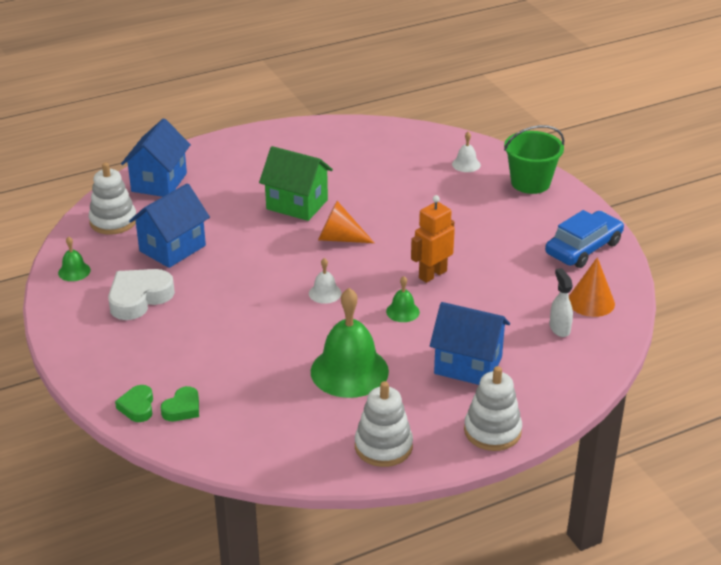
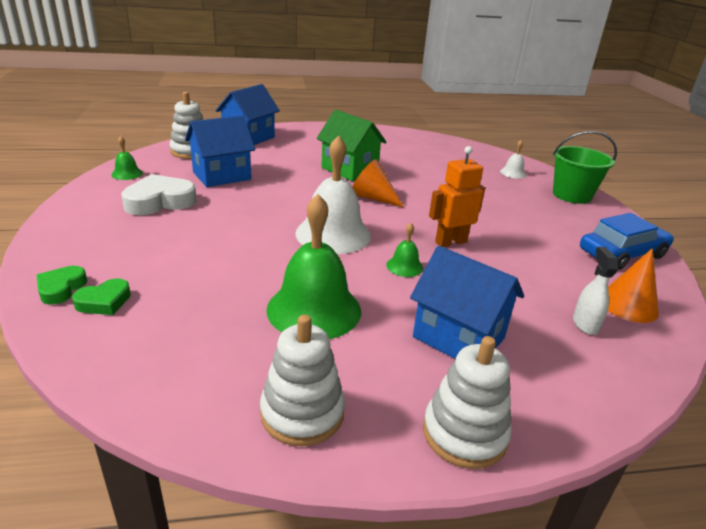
camera: 15 degrees right, 5 degrees down
(325, 293) = (333, 234): white bell -> white bell, size x2.21

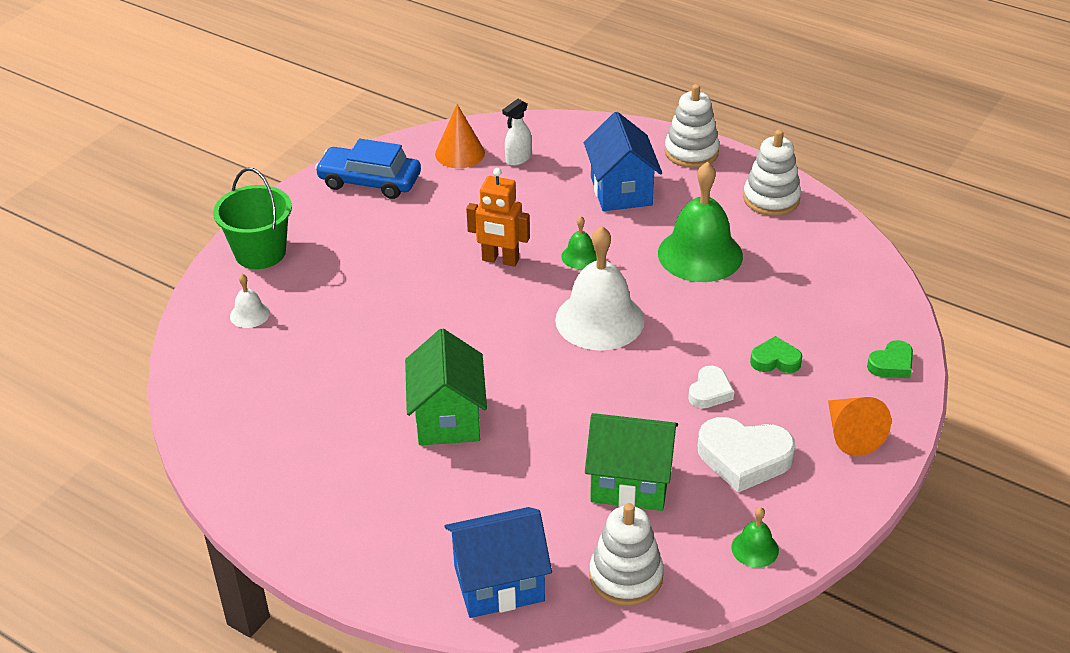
camera: 135 degrees left, 10 degrees up
(104, 302) = (860, 334): green heart -> green heart (775, 360)
(211, 223) = (710, 392): none -> white heart
(222, 176) = (630, 483): blue house -> green house
(373, 198) = (490, 352): orange cone -> orange cone (850, 435)

